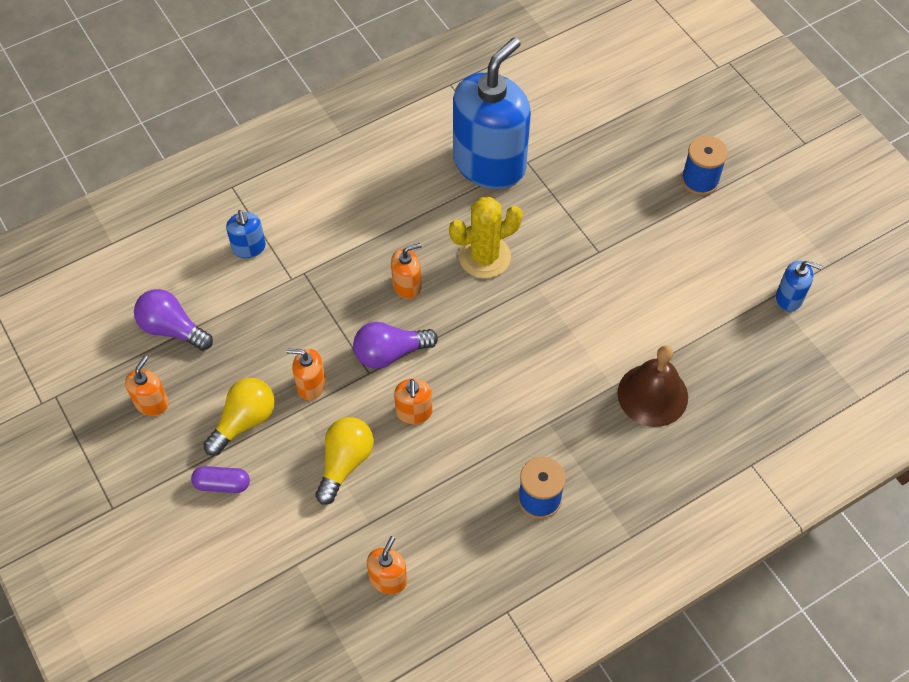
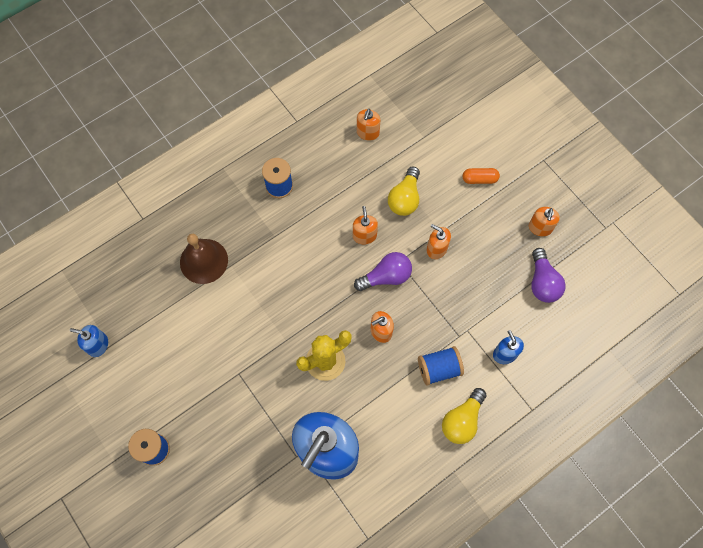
camera: 175 degrees right, 10 degrees up
(172, 329) = (542, 282): purple light bulb -> purple light bulb turned 60 degrees clockwise
(222, 484) = (479, 179): purple capsule -> orange capsule
(244, 421) = (475, 220): yellow light bulb -> yellow light bulb (462, 420)
(311, 385) = (436, 249): orange soap dispenser -> orange soap dispenser turned 150 degrees counterclockwise
(338, 237) = (438, 369): none -> blue spool

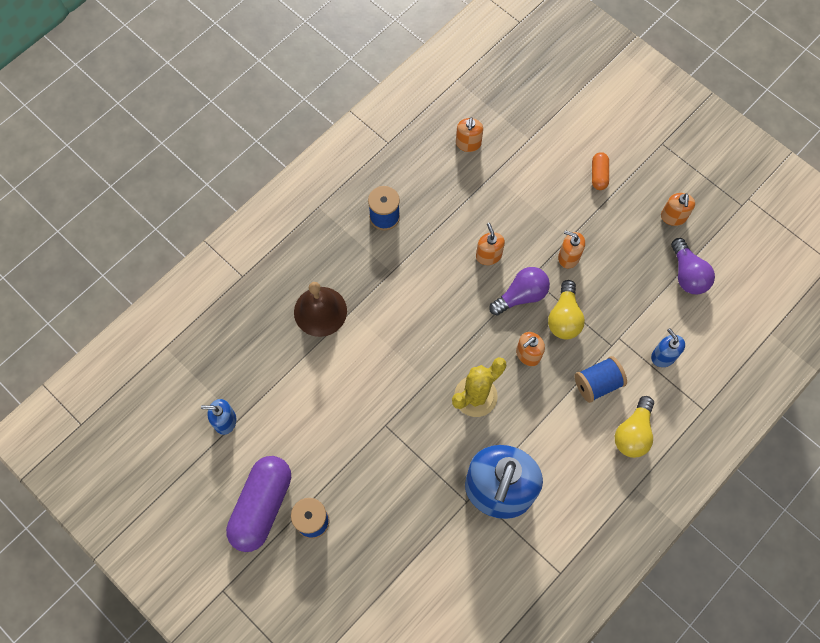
camera: 10 degrees left, 0 degrees up
(113, 428) = (262, 506): none -> purple capsule
(404, 199) = (523, 209): yellow light bulb -> yellow light bulb (564, 318)
(479, 179) = (599, 175): orange capsule -> orange capsule turned 75 degrees counterclockwise

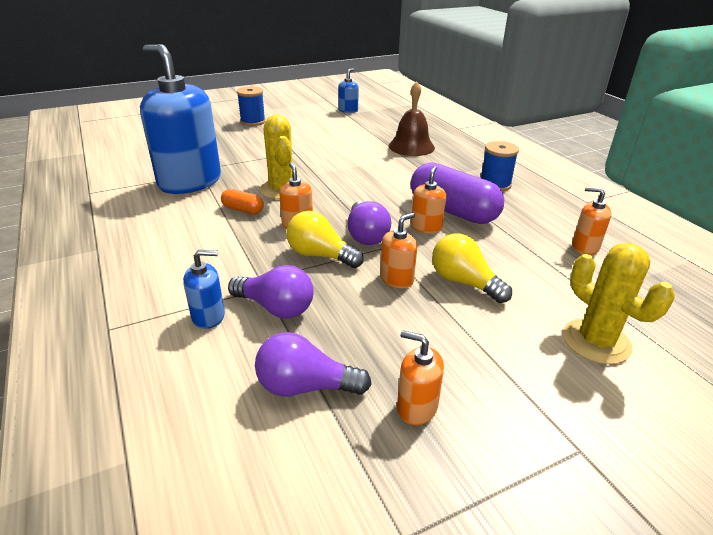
camera: 110 degrees right, 35 degrees down
(262, 506) = (280, 111): purple capsule -> purple capsule (453, 211)
(488, 255) = (426, 227): orange soap dispenser -> orange soap dispenser turned 75 degrees counterclockwise
(577, 137) = (596, 341): none -> yellow cactus
(597, 383) = (226, 256): blue spool -> none
(599, 175) = (520, 343): orange capsule -> orange capsule (243, 210)
(633, 433) = (149, 264): yellow light bulb -> yellow light bulb (464, 282)
(635, 320) = (276, 307): none -> purple light bulb

